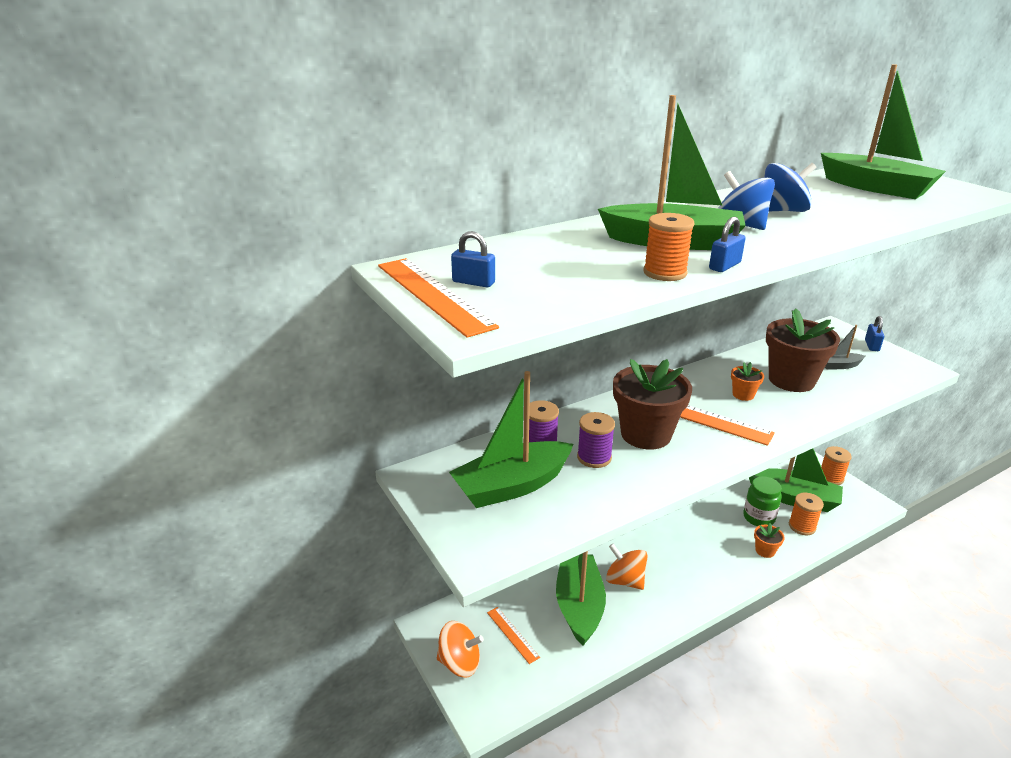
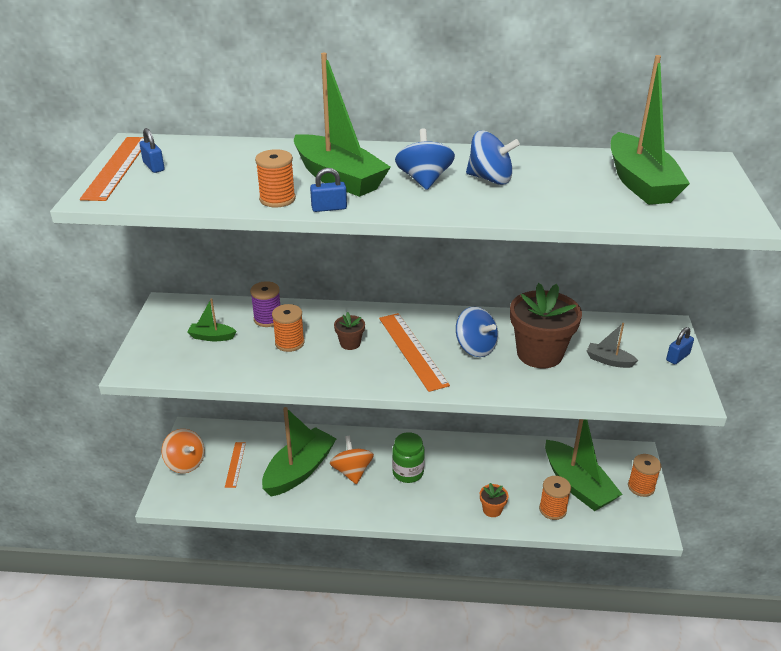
camera: 35 degrees right, 5 degrees up
(512, 486) = (211, 337): green boat -> green boat, size x0.46
(594, 457) = (289, 343): purple spool -> orange spool
(646, 434) = (350, 343): brown flower pot -> brown flower pot, size x0.45
(743, 395) = (475, 347): orange flower pot -> blue spinning top
(758, 518) = (522, 484): green jar -> green jar (408, 472)

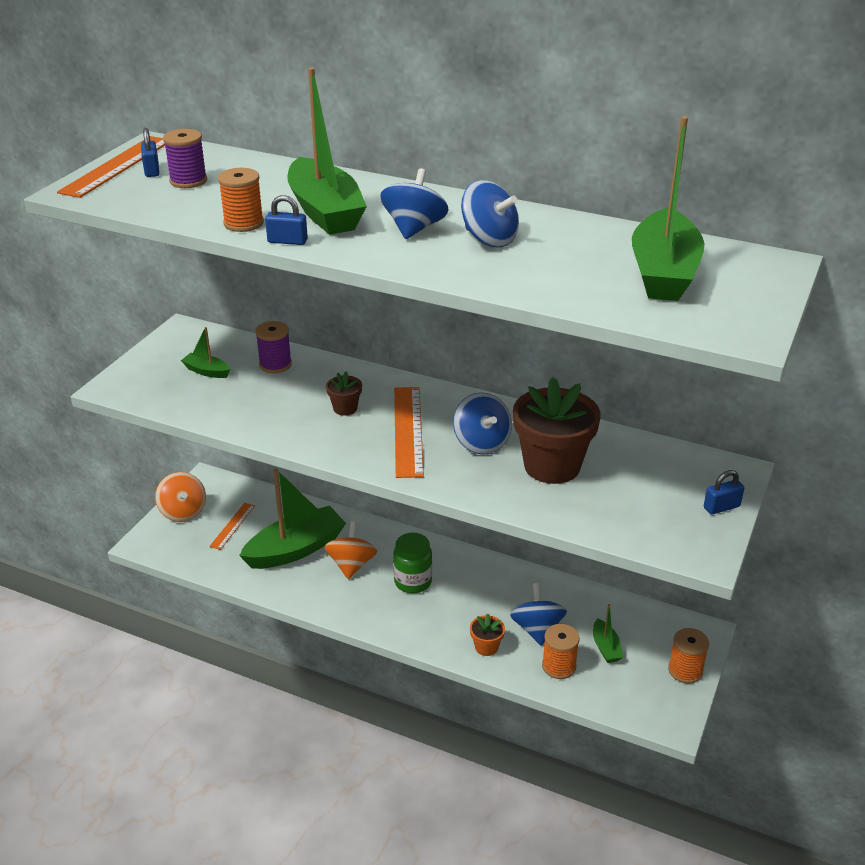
camera: 20 degrees right, 0 degrees up
(195, 170) = (188, 181): none -> purple spool
(289, 343) = (282, 394): orange spool -> none
(521, 485) = (537, 629): none -> blue spinning top
(577, 485) = (605, 647): green boat -> green boat, size x0.46
(609, 361) = (631, 492): grey boat -> none

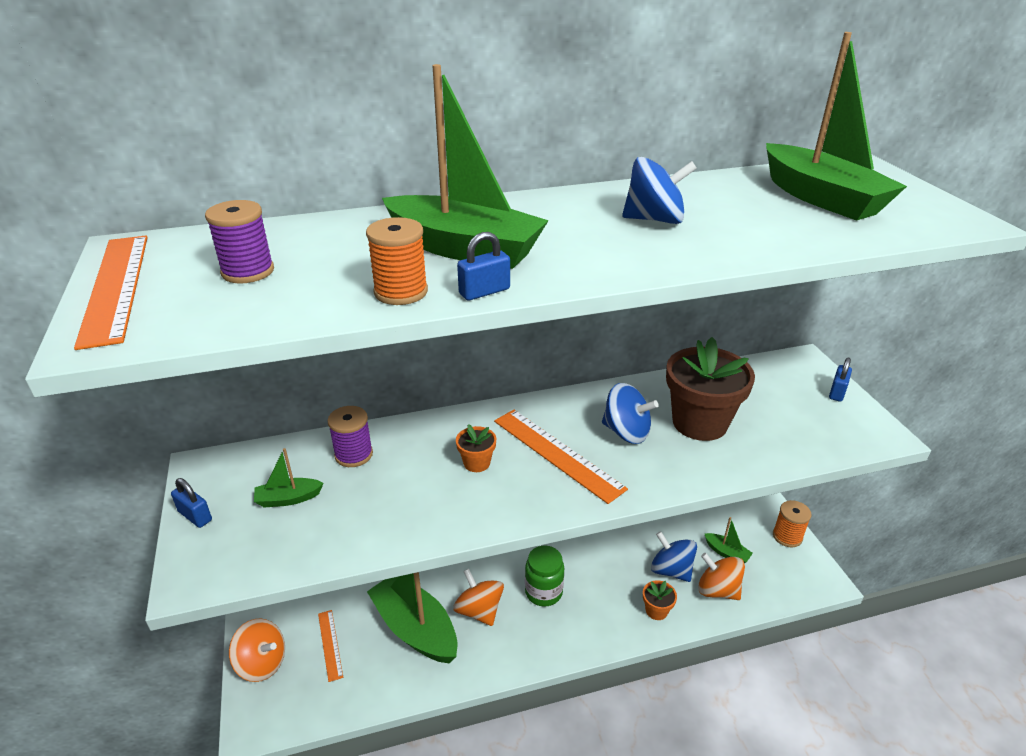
camera: 40 degrees left, 0 degrees up
(152, 170) = (177, 276): blue padlock -> blue padlock (195, 516)
(296, 549) = (415, 628): green boat -> green boat turned 60 degrees counterclockwise
(345, 408) = (477, 463): brown flower pot -> orange flower pot
(414, 229) = (577, 234): blue spinning top -> none
(559, 666) = (717, 590): orange spool -> orange spinning top

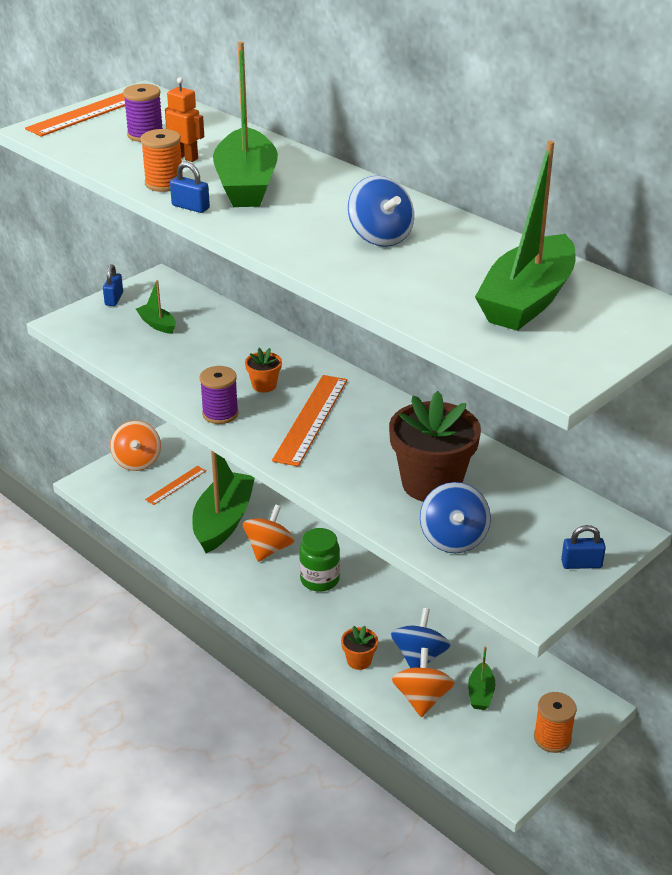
camera: 60 degrees right, 0 degrees up
(348, 263) = (186, 157): none -> orange robot
(354, 454) = (224, 330): purple spool -> purple spool (220, 414)
(626, 432) = (375, 446): blue spinning top -> blue spinning top (453, 539)

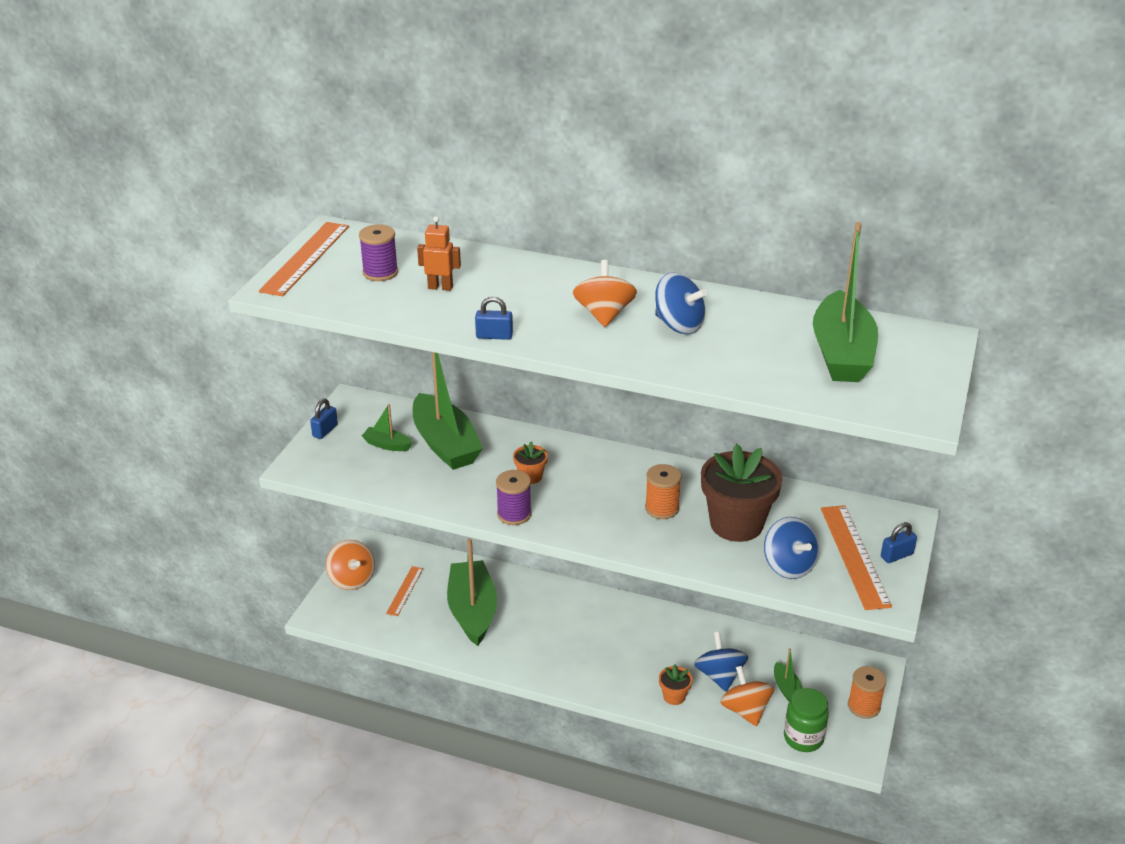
camera: 25 degrees left, 0 degrees up
(114, 299) = (325, 431): blue padlock -> blue padlock turned 45 degrees clockwise
(164, 183) = (447, 318): orange spool -> orange spool (662, 508)
(246, 184) = (520, 302): green boat -> green boat (445, 444)
(269, 549) = (530, 623): orange spinning top -> orange spinning top (604, 314)
(311, 419) = (595, 496): orange ruler -> orange ruler (854, 556)
(319, 580) = (593, 636): green jar -> green jar (803, 738)

